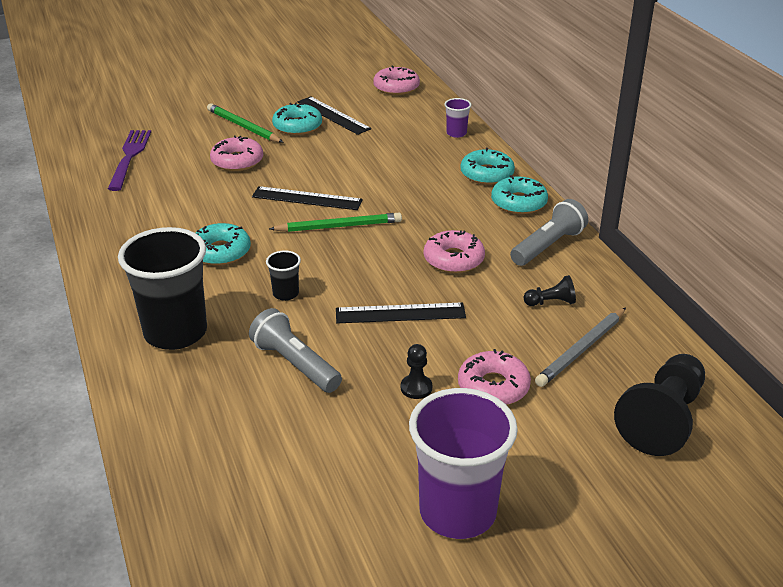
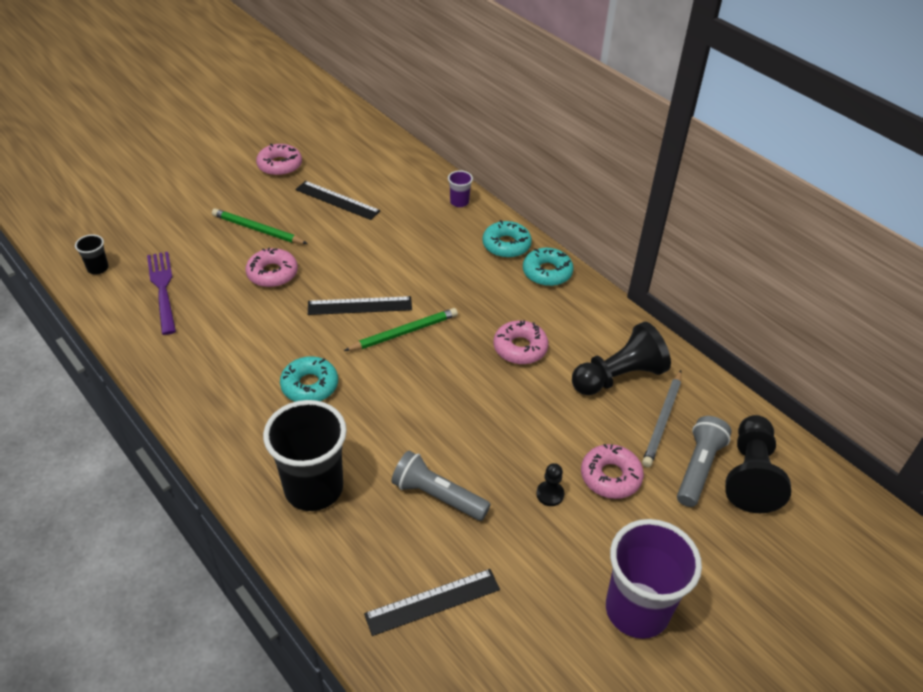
camera: 20 degrees left, 10 degrees up
(285, 294) = (392, 420): black cup -> black cup (98, 268)
(297, 126) = (310, 220): turquoise donut -> none
(396, 87) = (380, 156): pink donut -> pink donut (280, 165)
(400, 313) = (501, 418): black ruler -> black ruler (432, 601)
(548, 246) = (591, 316): grey flashlight -> grey flashlight (698, 468)
(551, 302) = (618, 377): black pawn -> black pawn, size x2.20

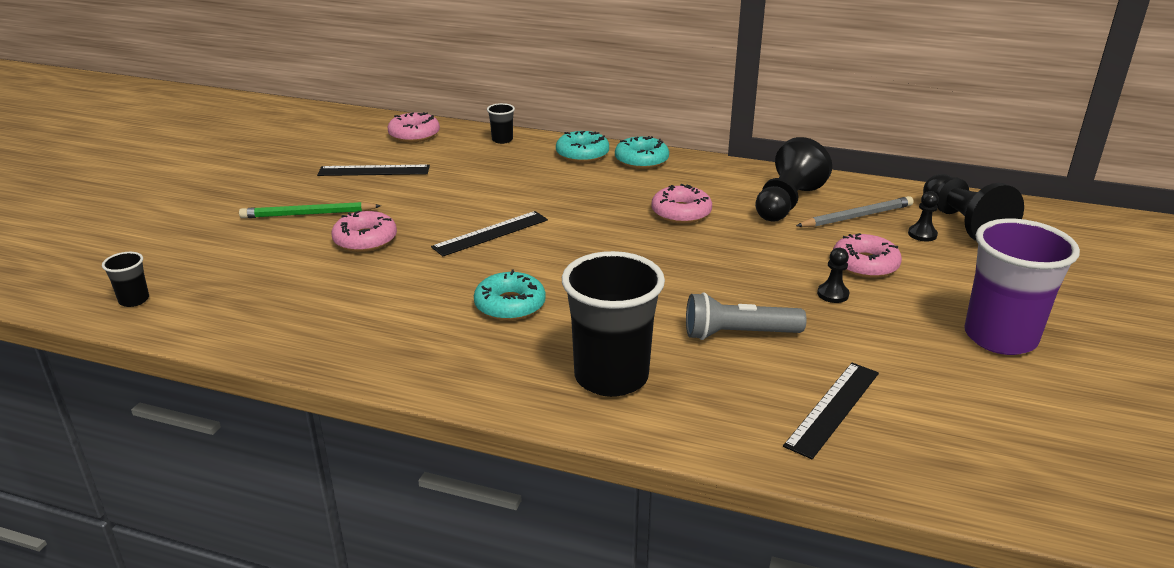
camera: 30 degrees left, 15 degrees down
(162, 289) = (243, 290): purple fork -> none
(280, 165) = (278, 164): pink donut -> pink donut (414, 135)
(404, 332) = (559, 237): green pencil -> none
(459, 202) = (502, 140): purple cup -> black cup
(662, 420) = (856, 216): grey pencil -> grey pencil turned 105 degrees counterclockwise
(698, 468) = (922, 234): grey flashlight -> black pawn

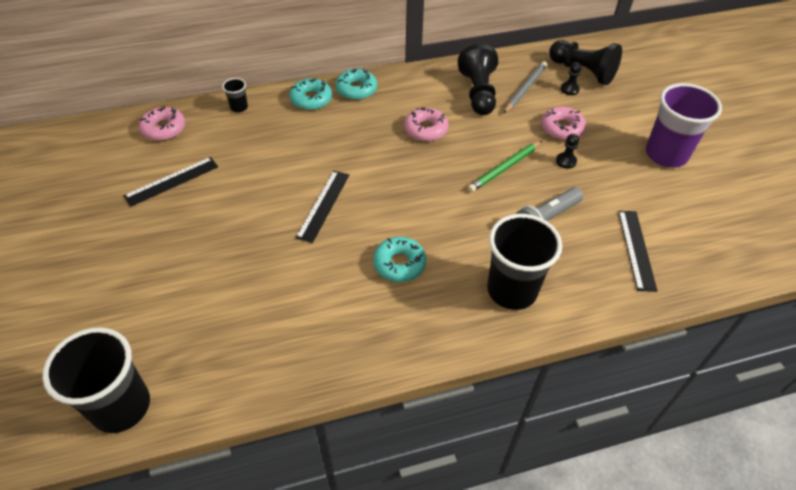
camera: 35 degrees left, 20 degrees up
(134, 300) = (121, 406): black cup -> black cup, size x2.29
(308, 214) = (167, 250): green pencil -> green pencil (504, 168)
(365, 240) = (240, 254): pink donut -> none

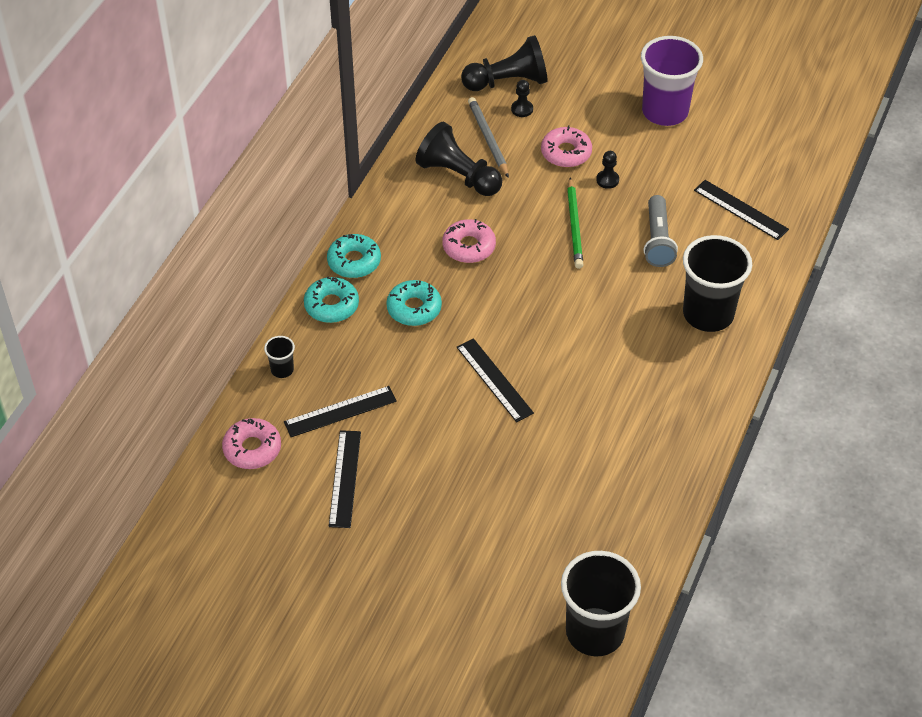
camera: 50 degrees left, 0 degrees up
(227, 149) = (340, 411): none -> black ruler
(399, 264) = (614, 368): turquoise donut -> turquoise donut (414, 308)

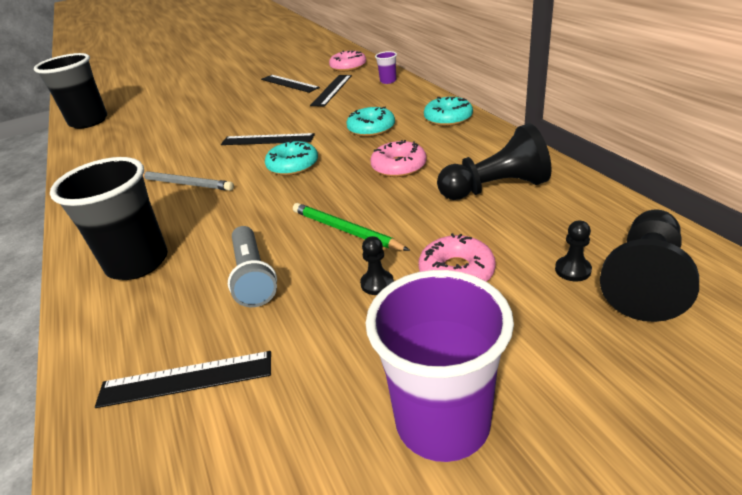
camera: 135 degrees right, 15 degrees down
(282, 370) = (388, 81): black cup -> purple cup
(331, 305) = (417, 103): turquoise donut -> turquoise donut (293, 165)
(488, 139) = (536, 224): grey pencil -> grey pencil (185, 184)
(657, 240) = (253, 277): grey flashlight -> grey flashlight turned 150 degrees counterclockwise

